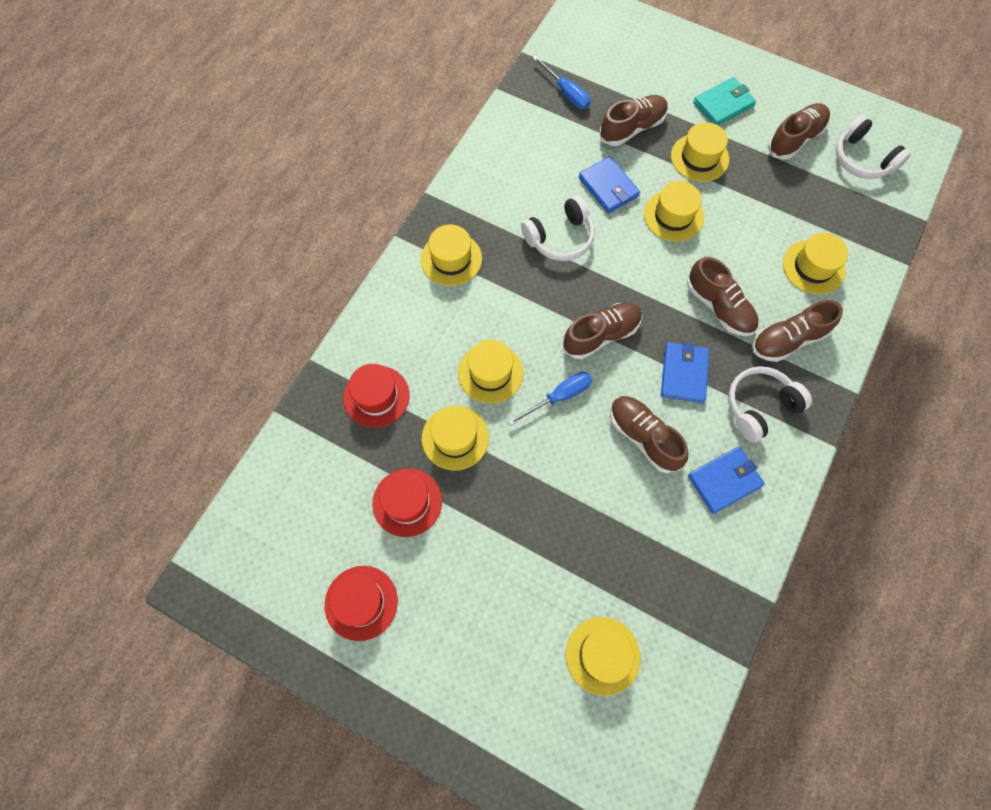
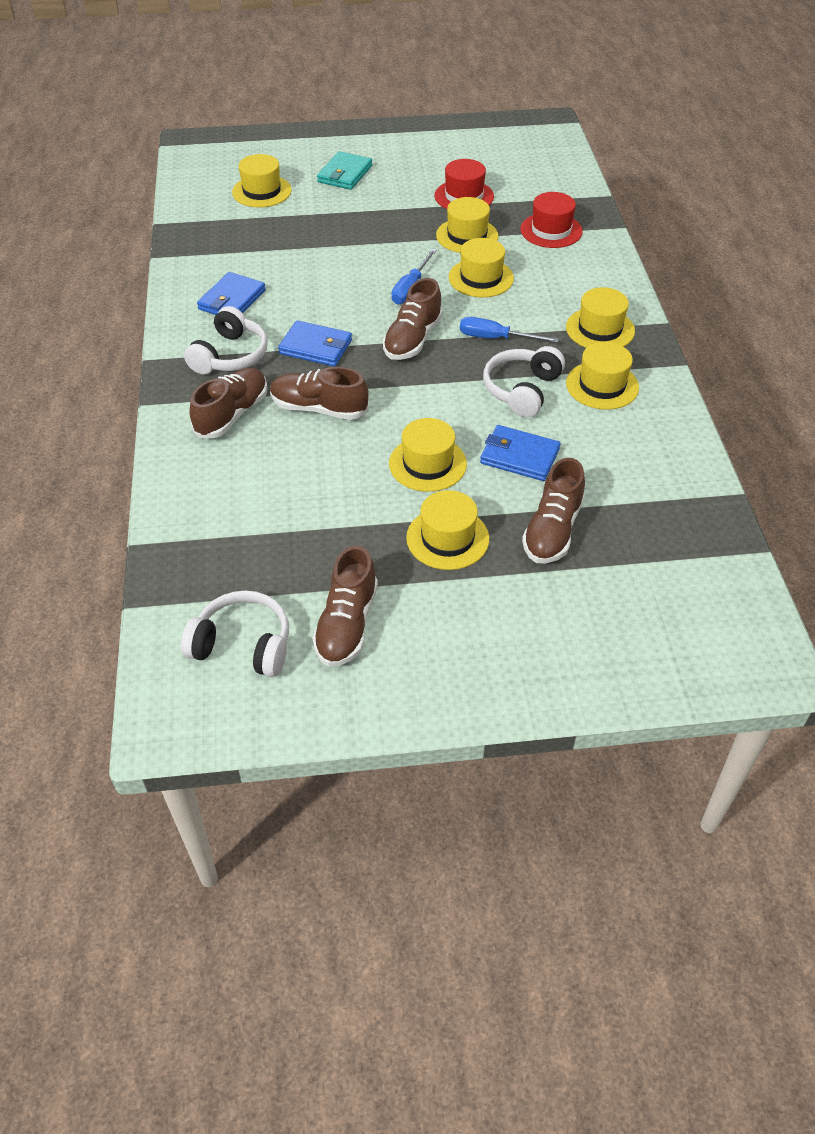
camera: 145 degrees right, 20 degrees down
(361, 602) = (442, 151): red hat -> none
(566, 93) = (665, 530): blue screwdriver -> blue screwdriver (495, 338)
(643, 437) = (319, 296): brown shoe -> none
(684, 374) = (316, 347): blue wallet -> blue wallet turned 45 degrees counterclockwise
(723, 104) = (470, 621): turquoise wallet -> turquoise wallet (344, 174)
(813, 267) = (241, 489): yellow hat -> yellow hat (602, 385)

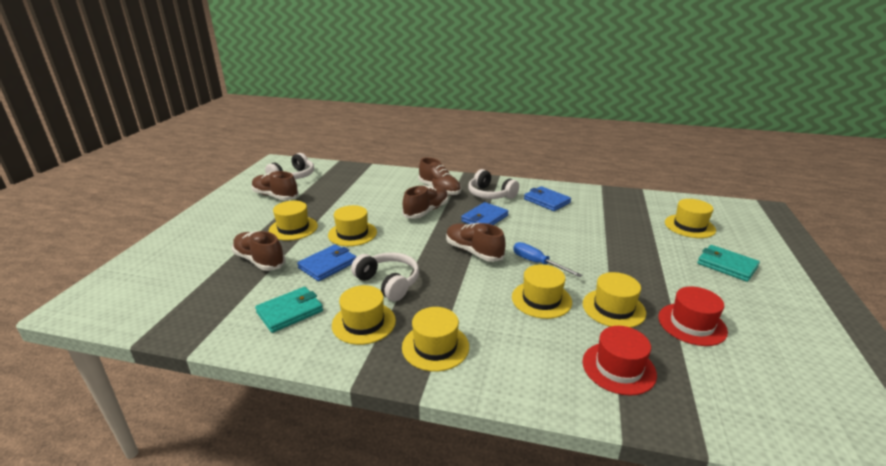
camera: 110 degrees right, 20 degrees down
(495, 338) = (455, 286): blue screwdriver -> none
(626, 448) = (290, 312): none -> turquoise wallet

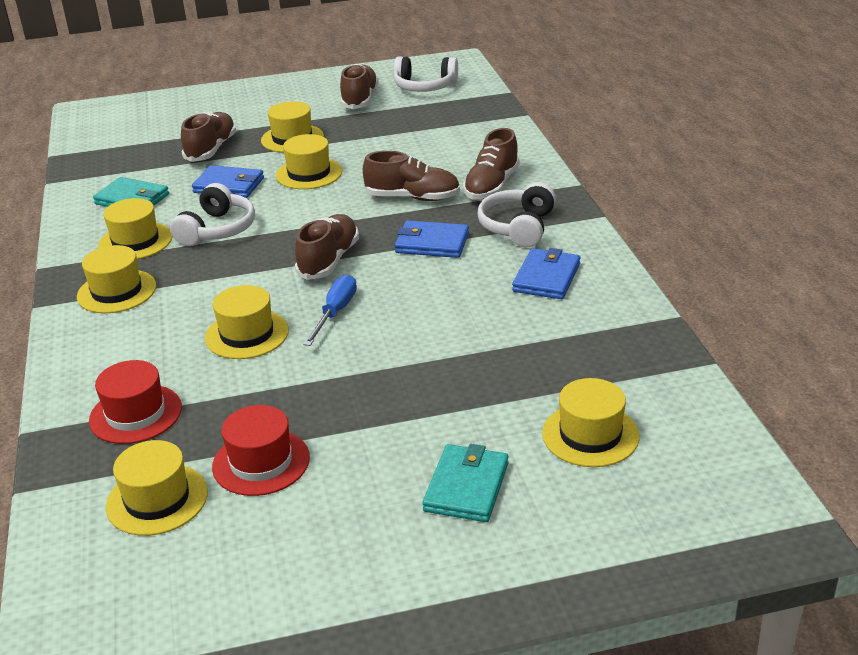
camera: 65 degrees right, 5 degrees up
(613, 308) = (261, 392): yellow hat -> yellow hat (157, 499)

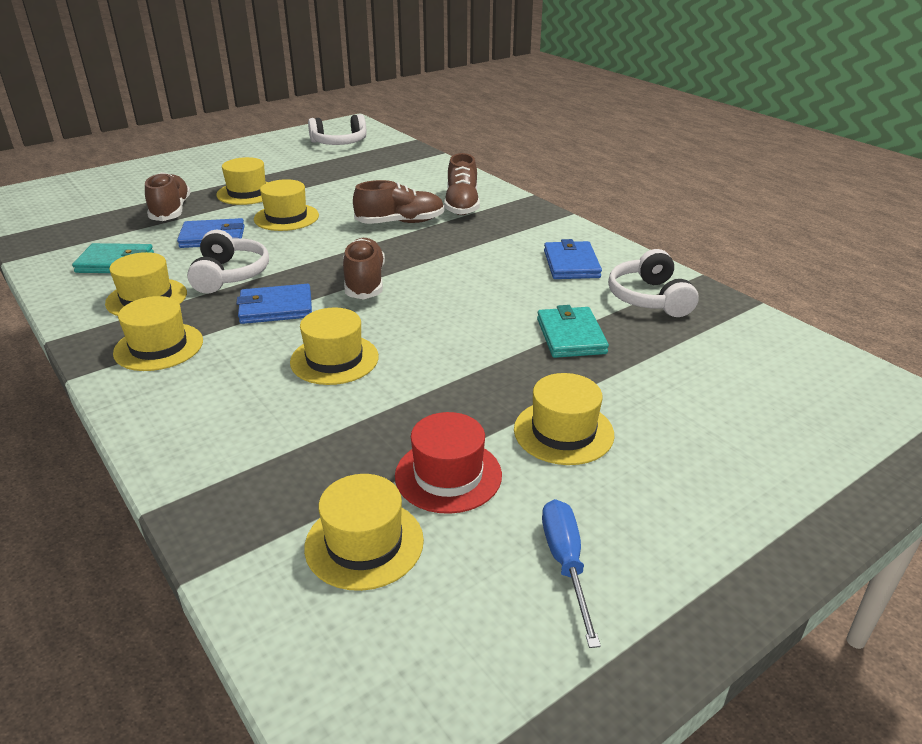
camera: 25 degrees left, 0 degrees up
(135, 414) = (270, 460): red hat -> none
(335, 312) = (408, 324): blue screwdriver -> blue screwdriver (566, 564)
(359, 99) = (288, 157): brown shoe -> none
(432, 243) = (449, 254): blue wallet -> blue wallet (276, 308)
(467, 487) = (665, 447): turquoise wallet -> turquoise wallet (571, 336)
(518, 227) = (512, 231): white headphones -> white headphones (649, 298)
(590, 435) = (725, 378): yellow hat -> yellow hat (563, 432)

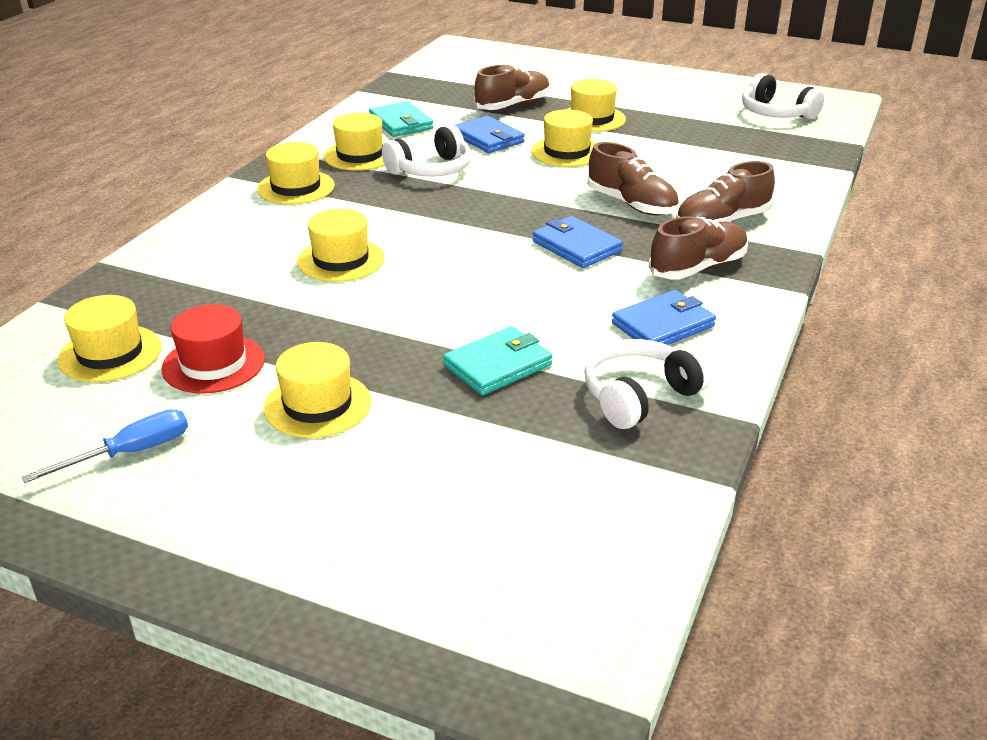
camera: 60 degrees right, 0 degrees up
(276, 308) = (397, 207): blue wallet -> blue wallet (576, 246)
(364, 282) = (485, 228): brown shoe -> brown shoe (698, 268)

